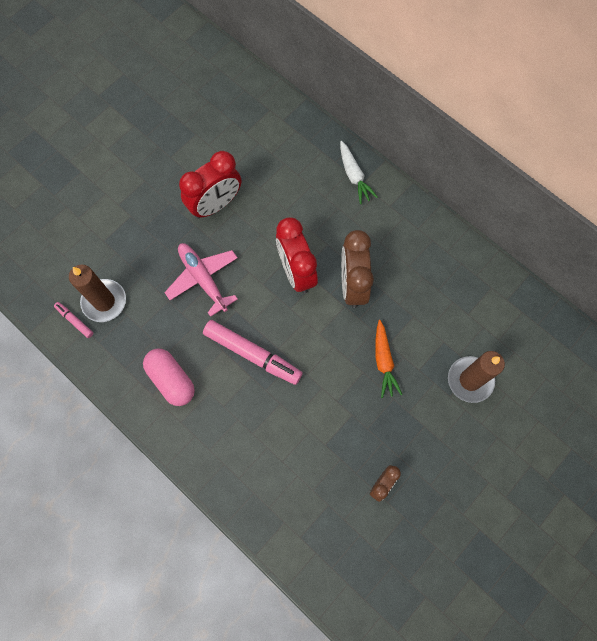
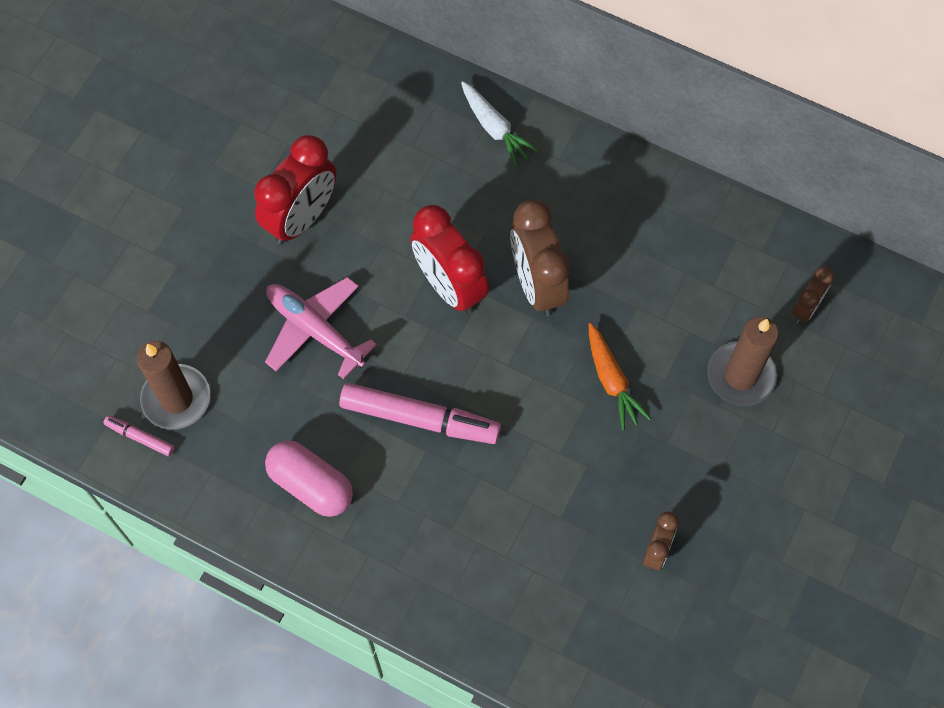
camera: 15 degrees left, 5 degrees down
(526, 345) = (806, 308): none -> brown clock

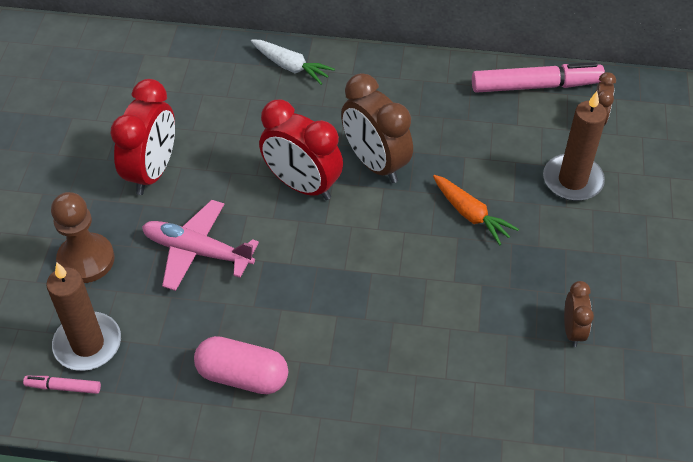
camera: 20 degrees left, 15 degrees down
(203, 302) = (86, 260): none -> brown pawn
(420, 419) = (320, 292): pink marker -> pink marker (536, 86)

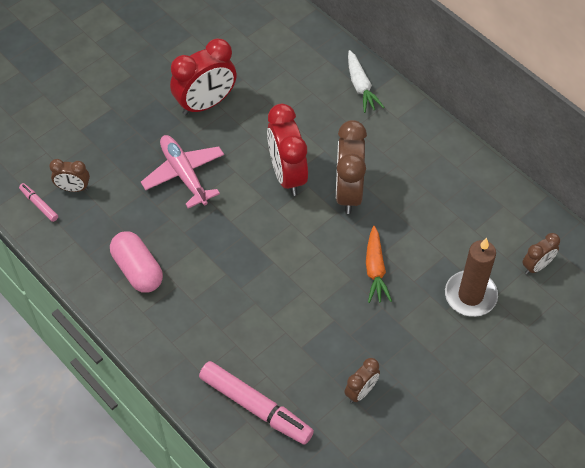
camera: 40 degrees right, 5 degrees up
(86, 260) = (118, 135): brown pawn -> none
(88, 344) = (73, 188): brown candle -> brown clock
(536, 86) = (518, 211): pink marker -> pink marker (255, 407)

